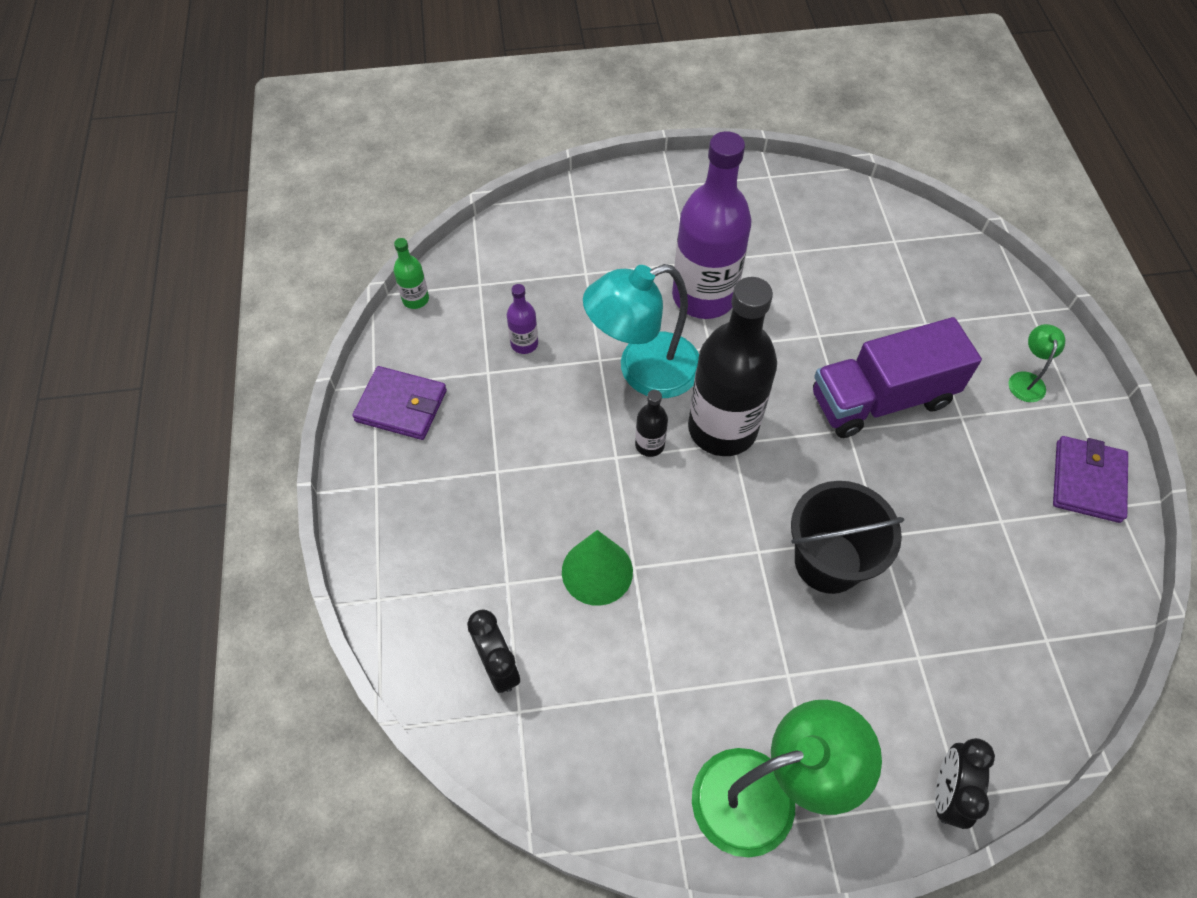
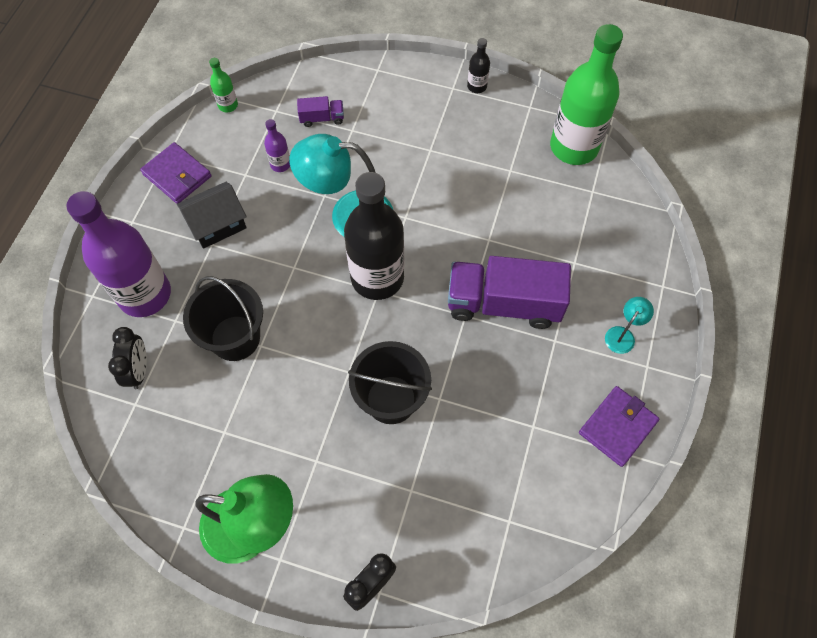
camera: 25 degrees right, 5 degrees up
(489, 444) = (217, 224): none -> black house
(541, 273) = (322, 118): none -> purple truck
(597, 571) = (235, 338): green cone -> black bucket
(649, 445) = (321, 268): black bottle -> black bottle (477, 86)
(703, 296) = (424, 178): purple bottle -> purple bottle (145, 294)
(844, 202) = (574, 147): none -> green bottle
(1026, 380) = (623, 335): green lamp -> turquoise lamp

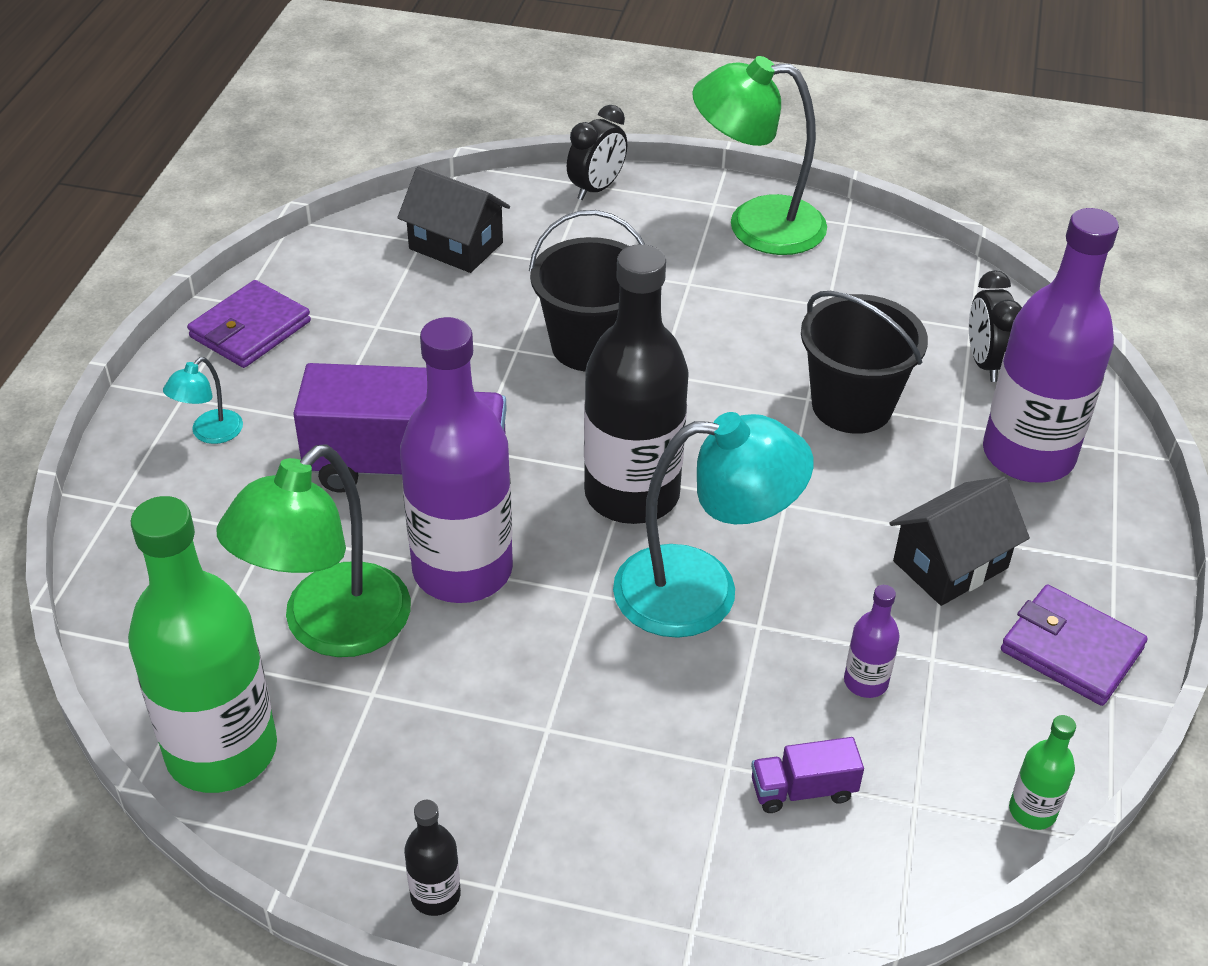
camera: 175 degrees right, 20 degrees down
(470, 234) = (462, 570): none -> purple bottle
(482, 513) = (456, 246): none -> black house
(534, 204) = (330, 628): none -> green lamp

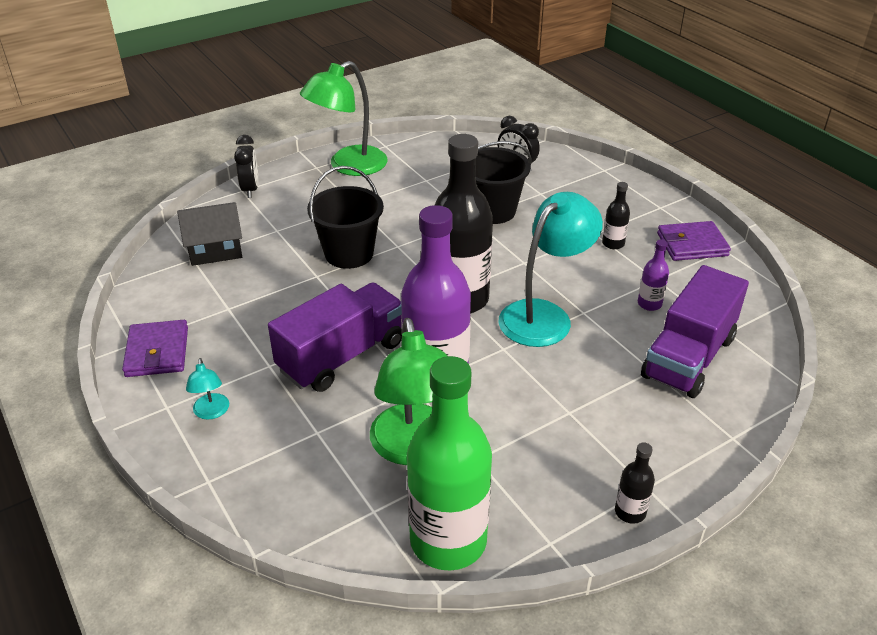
camera: 45 degrees left, 5 degrees down
(803, 790) = (688, 357): purple truck -> purple truck, size x2.26
(950, 565) = (613, 243): black house -> black bottle
(1028, 455) = (579, 189): purple bottle -> none
(1032, 811) = (762, 305): green bottle -> none

